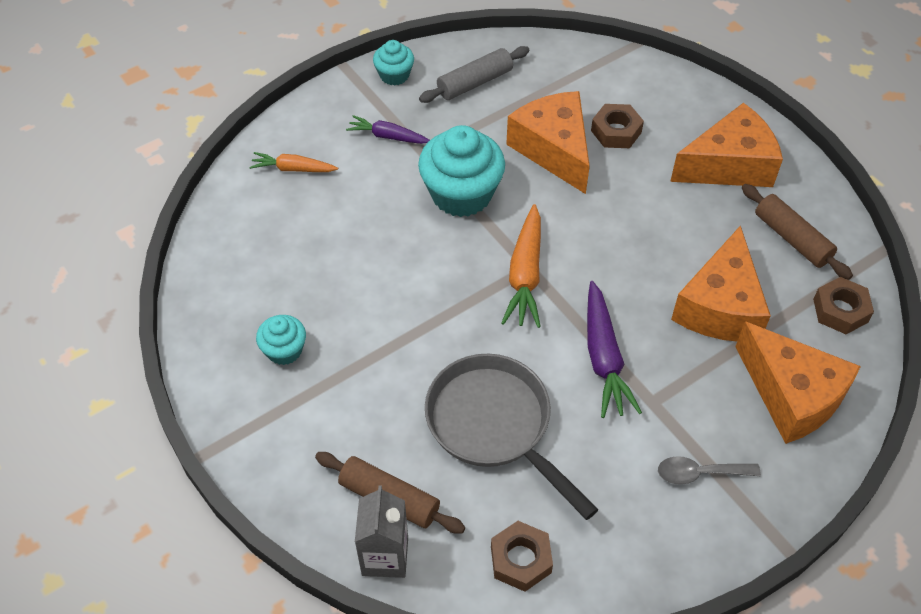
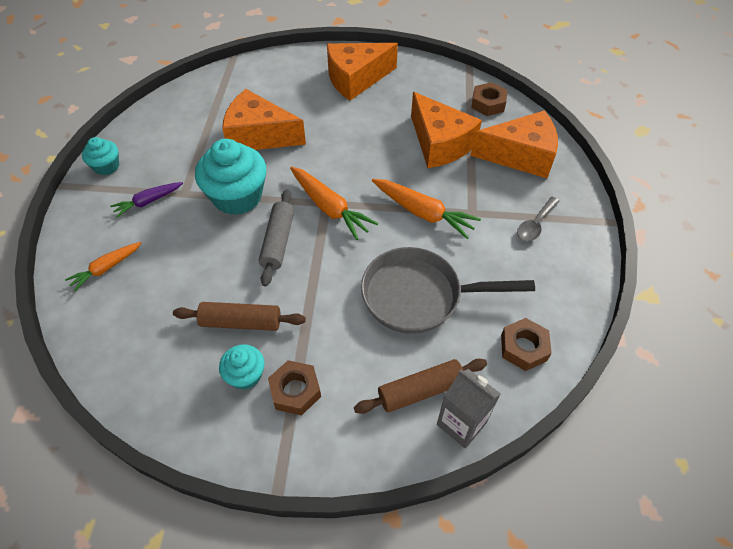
camera: 50 degrees left, 0 degrees up
(474, 83) = (166, 135): grey rolling pin -> grey rolling pin (278, 242)
(604, 358) = (423, 213): purple carrot -> orange carrot
(616, 131) = (280, 103): brown nut -> brown nut (295, 391)
(729, 165) = (356, 79): orange cheese -> orange cheese turned 135 degrees counterclockwise
(792, 238) = (427, 89): brown rolling pin -> brown rolling pin (241, 322)

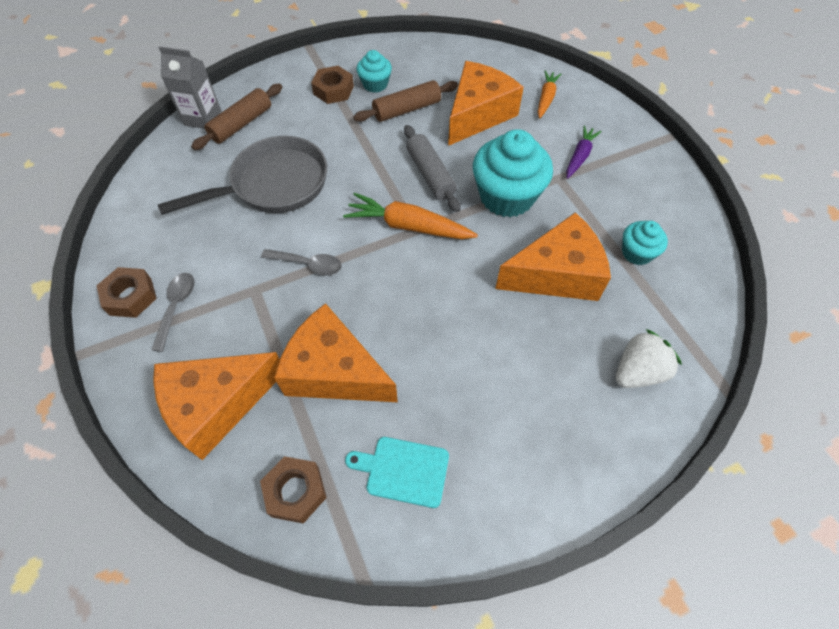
camera: 150 degrees right, 5 degrees up
(107, 166) = (659, 169): turquoise cupcake -> turquoise cupcake (637, 253)
(268, 78) = (637, 372): none -> white strawberry
(356, 79) = (521, 437): orange cheese -> orange cheese (478, 114)
(423, 213) = (308, 264): orange carrot -> grey spoon
(426, 90) = (403, 471): none -> turquoise cutting board
(523, 348) = (165, 183): brown nut -> brown nut (130, 296)

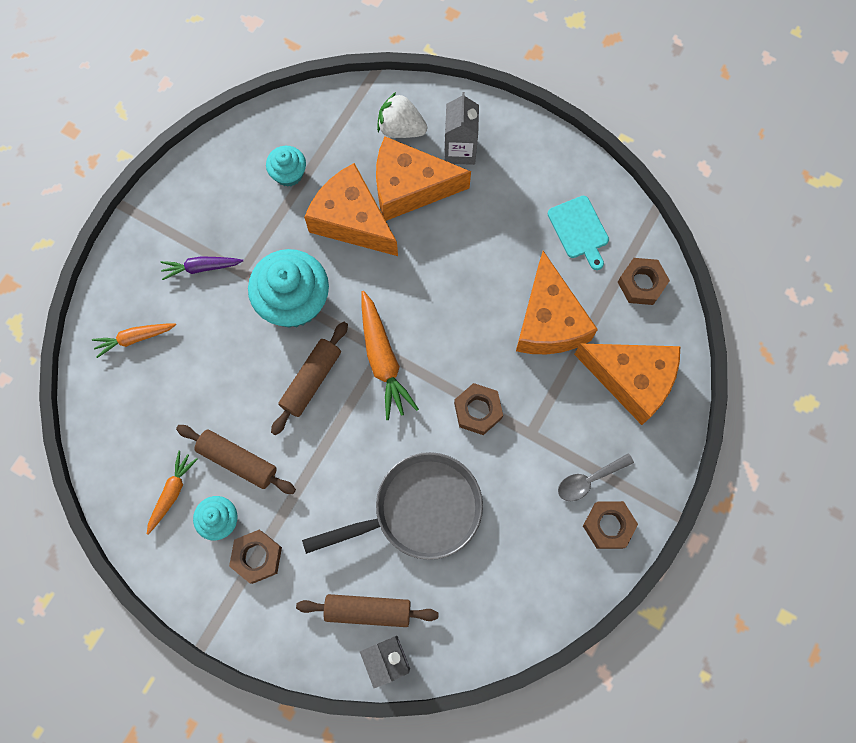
camera: 125 degrees left, 15 degrees up
(273, 185) = (419, 510): grey pan -> grey pan turned 135 degrees clockwise
(308, 264) = (477, 410): grey spoon -> brown nut
(416, 71) = (172, 493): none -> orange carrot
(430, 174) = (311, 380): grey rolling pin -> brown rolling pin
(478, 114) = (201, 388): orange cheese -> orange cheese (410, 187)
(578, 412) = (460, 150): none -> grey carton

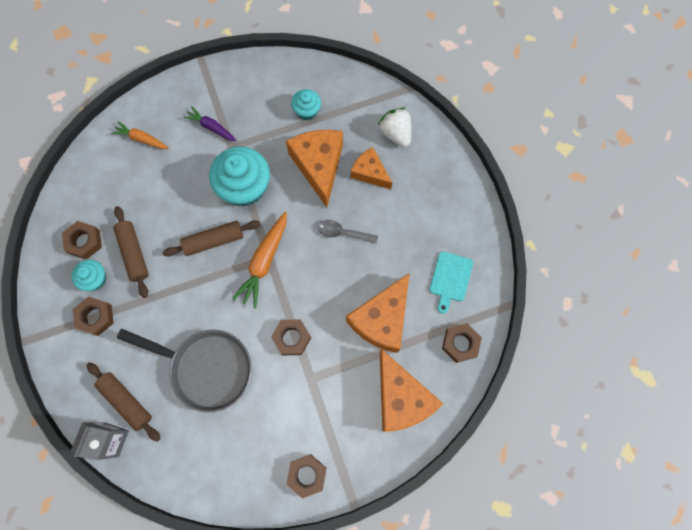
camera: 40 degrees right, 0 degrees up
(172, 493) = (84, 242): orange carrot -> brown nut
(410, 187) = (370, 173): orange cheese -> orange cheese, size x0.60
(460, 150) = (419, 173): grey carton -> none
(589, 480) = (320, 437): grey spoon -> grey spoon (342, 233)

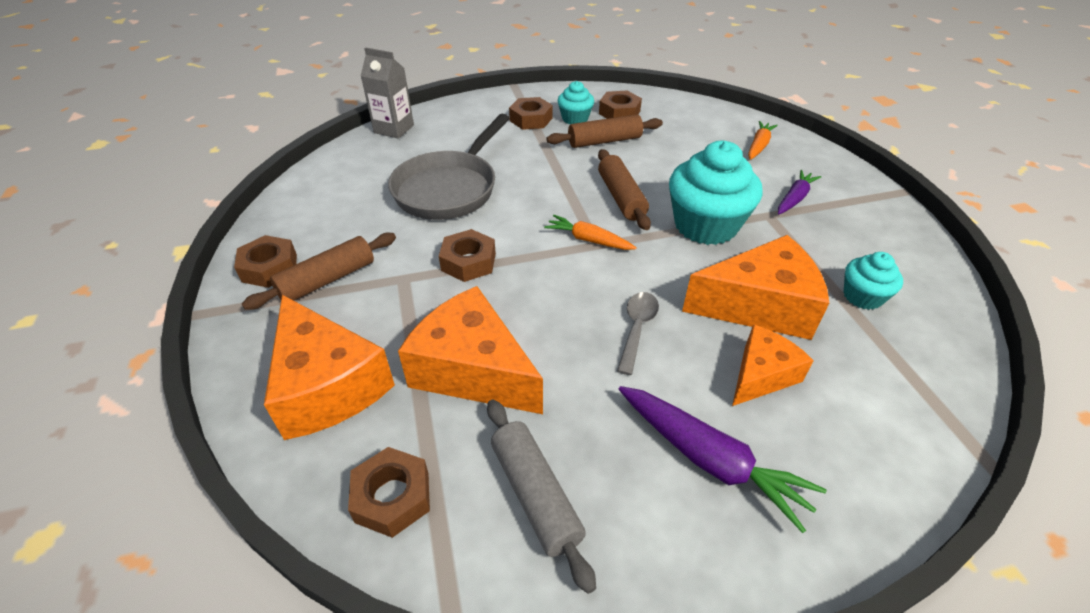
camera: 95 degrees right, 30 degrees down
(126, 401) = (431, 137): brown rolling pin -> brown rolling pin (327, 280)
(264, 262) = (588, 240): orange carrot -> orange carrot, size x0.62
(395, 133) = (862, 425): white strawberry -> none
(401, 398) = (327, 385): orange cheese -> orange cheese turned 105 degrees counterclockwise
(422, 202) = (710, 460): none -> purple carrot
(450, 279) = (535, 495): turquoise cutting board -> grey rolling pin

